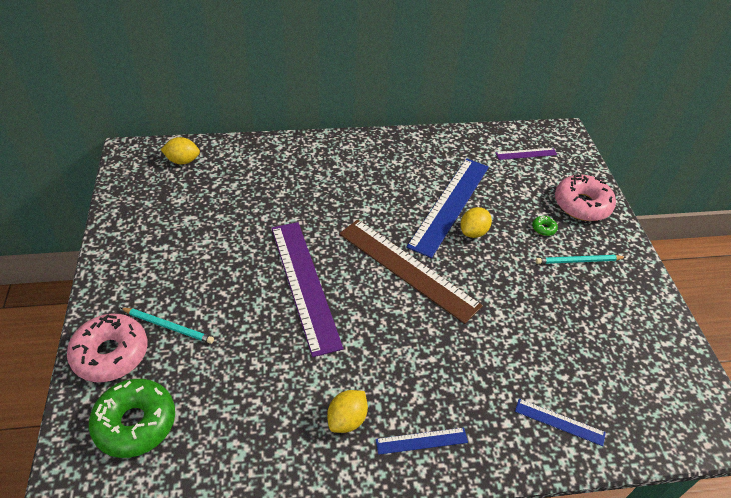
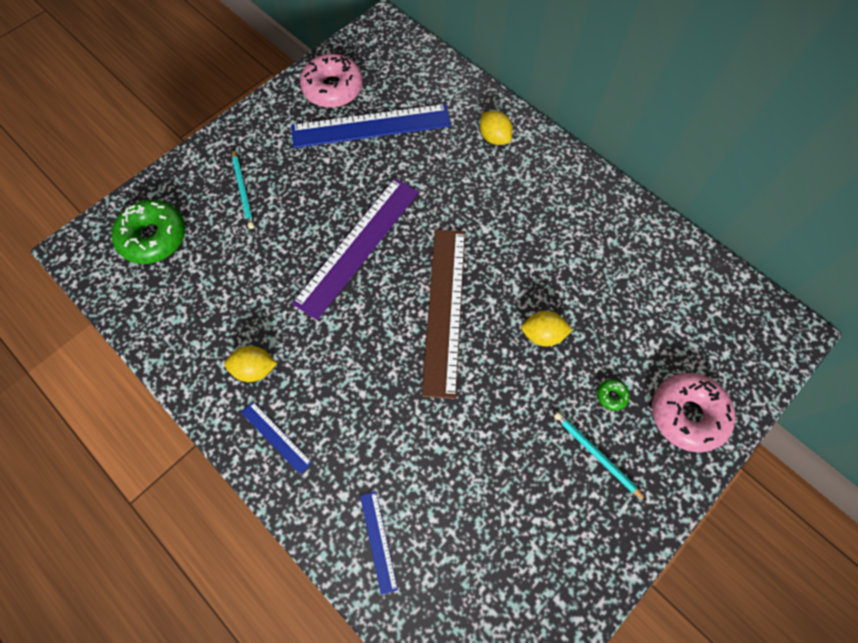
camera: 55 degrees right, 20 degrees up
(111, 354) = (194, 177): pink donut -> pink donut (333, 88)
(183, 161) = (408, 64): yellow lemon -> yellow lemon (494, 138)
(450, 205) = (559, 292): blue ruler -> blue ruler (371, 126)
(526, 154) = (711, 314): purple ruler -> none

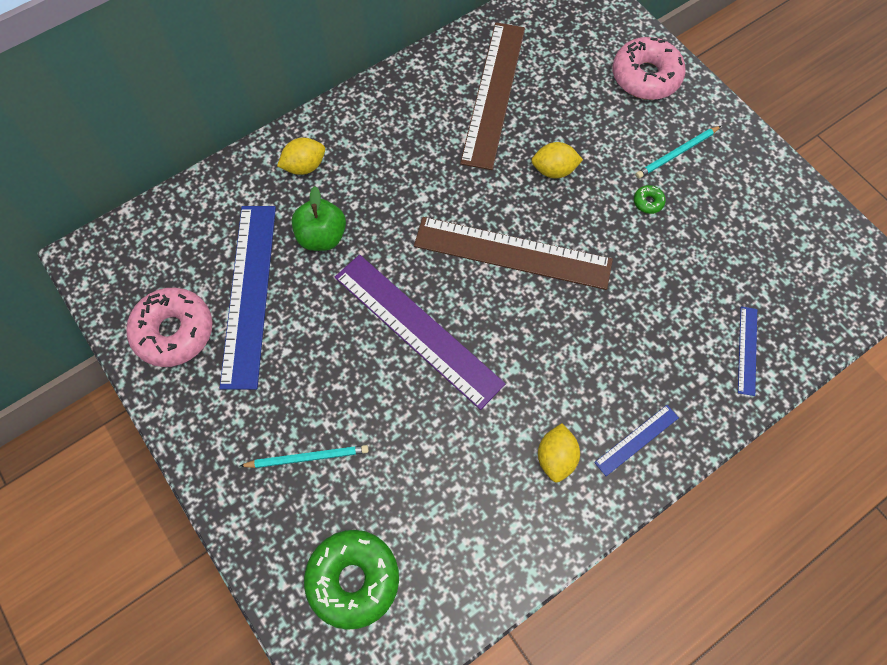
camera: 80 degrees left, 0 degrees up
(378, 541) = (747, 350): blue ruler -> blue ruler turned 75 degrees counterclockwise
(430, 163) = (322, 236): none -> green apple
(542, 335) = (554, 170): yellow lemon -> yellow lemon turned 75 degrees clockwise
(611, 396) = (622, 128): green donut -> green donut (648, 202)
(615, 270) = (493, 94): none -> brown ruler

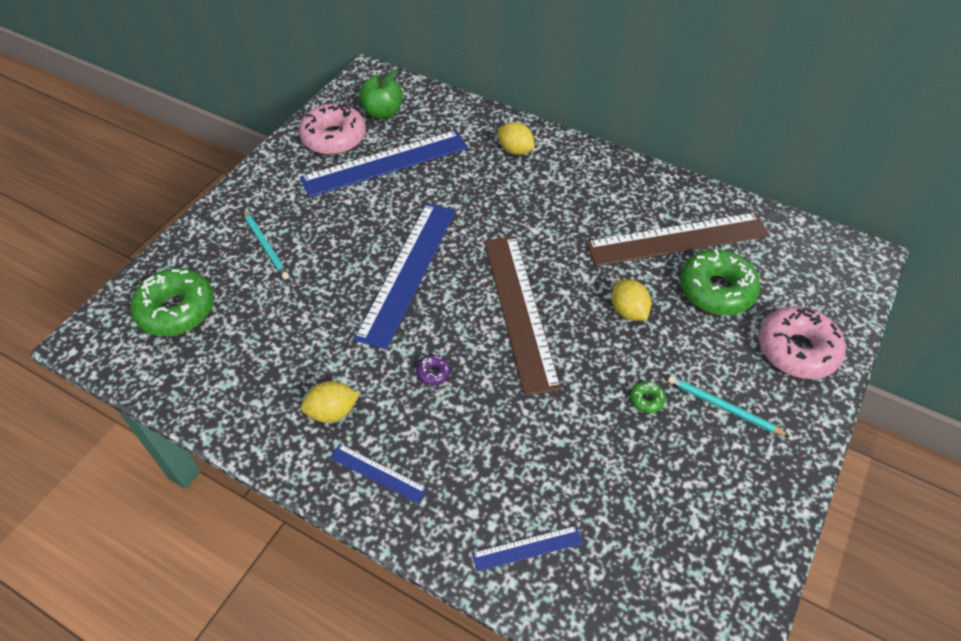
camera: 65 degrees right, 15 degrees down
(322, 236) = (458, 184): green apple -> green apple (382, 113)
(417, 329) = (408, 271): purple ruler -> blue ruler
(550, 353) = (433, 373): none -> purple donut
(562, 96) = (716, 290): none -> green donut

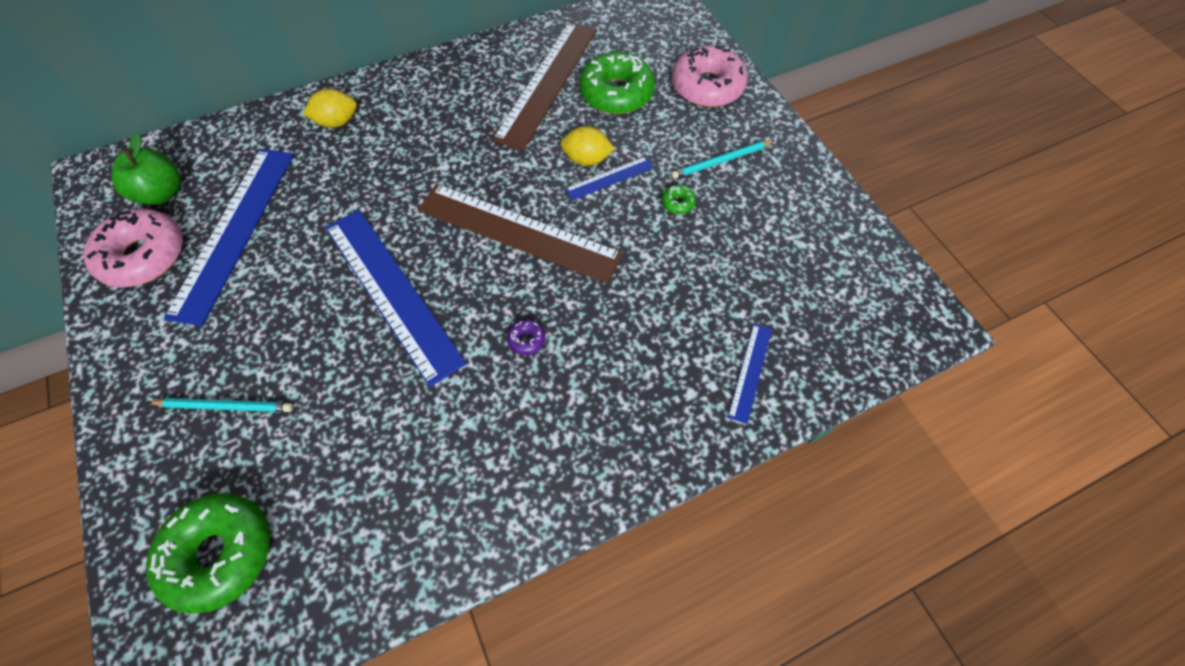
camera: 55 degrees left, 10 degrees up
(332, 412) = (497, 454): yellow lemon -> none
(378, 473) = (596, 450): blue ruler -> blue ruler (609, 178)

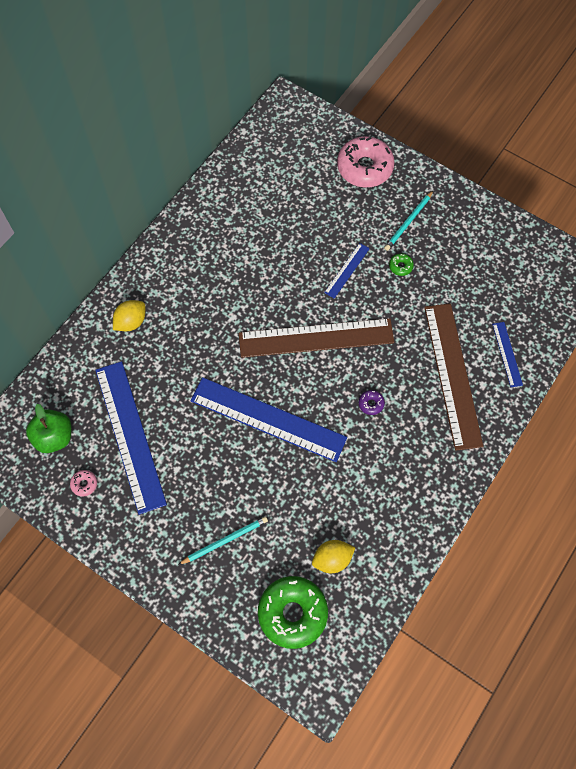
camera: 30 degrees left, 5 degrees up
(144, 256) = (84, 484): pink donut -> pink donut, size x0.41
(547, 82) = (255, 217): brown ruler -> brown ruler (452, 374)
(587, 159) = (323, 264): yellow lemon -> yellow lemon (332, 559)
(616, 93) = (308, 203): green donut -> none

